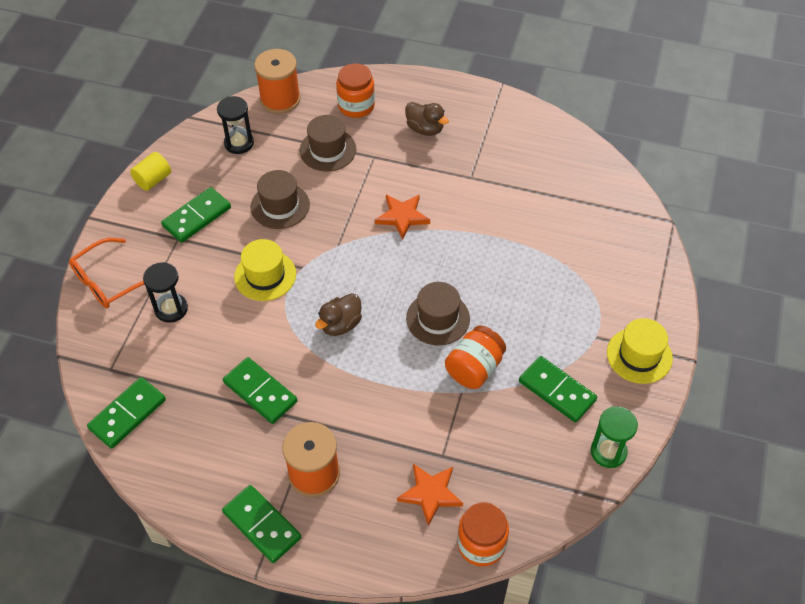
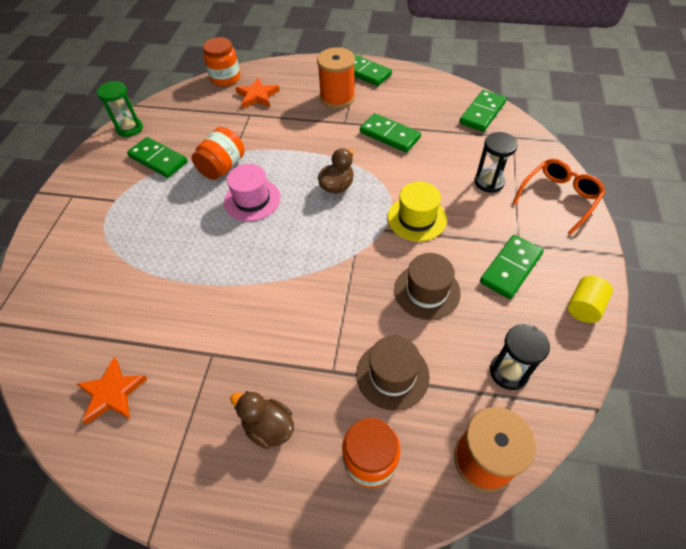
camera: 175 degrees right, 0 degrees up
(402, 217) = (290, 293): orange star -> orange star (112, 393)
(438, 318) = (252, 200): brown hat -> pink hat
(639, 355) = (82, 190): yellow hat -> none

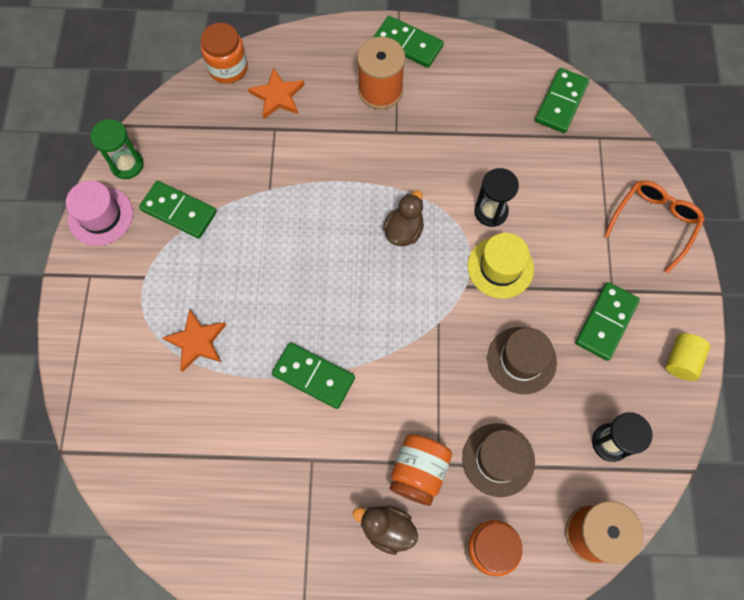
camera: 10 degrees left, 15 degrees up
(112, 393) = (221, 514): orange star -> orange star (197, 341)
(222, 167) = (261, 215): orange jar -> orange jar (418, 471)
(252, 200) = (308, 260): pink hat -> pink hat (100, 216)
(390, 135) = (454, 147): green domino -> green domino (313, 376)
(489, 182) = (576, 208): black hourglass -> black hourglass (491, 211)

